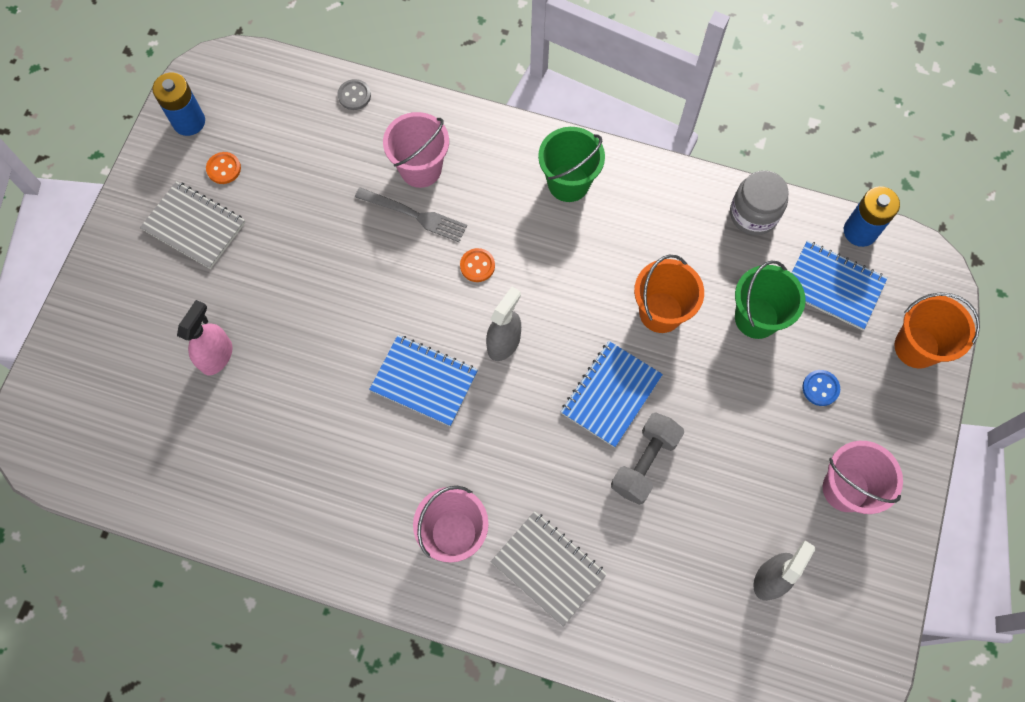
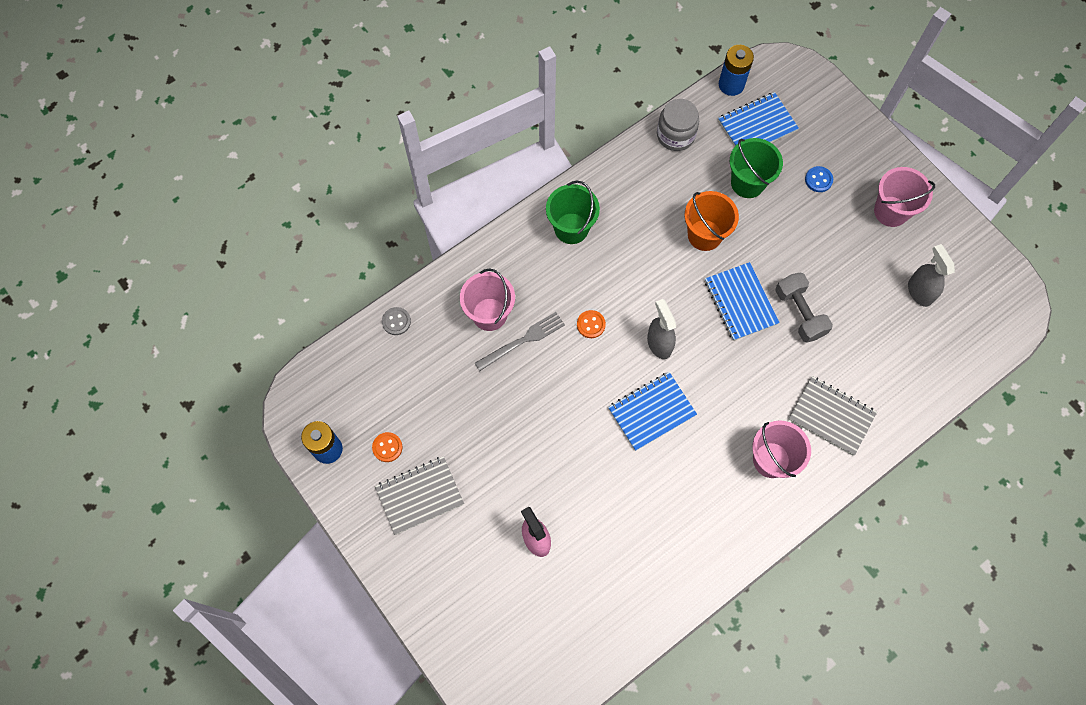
camera: 55 degrees left, 0 degrees up
(548, 568) = (831, 416): grey notebook -> grey notebook turned 45 degrees clockwise
(916, 347) = (828, 109): orange bucket -> none

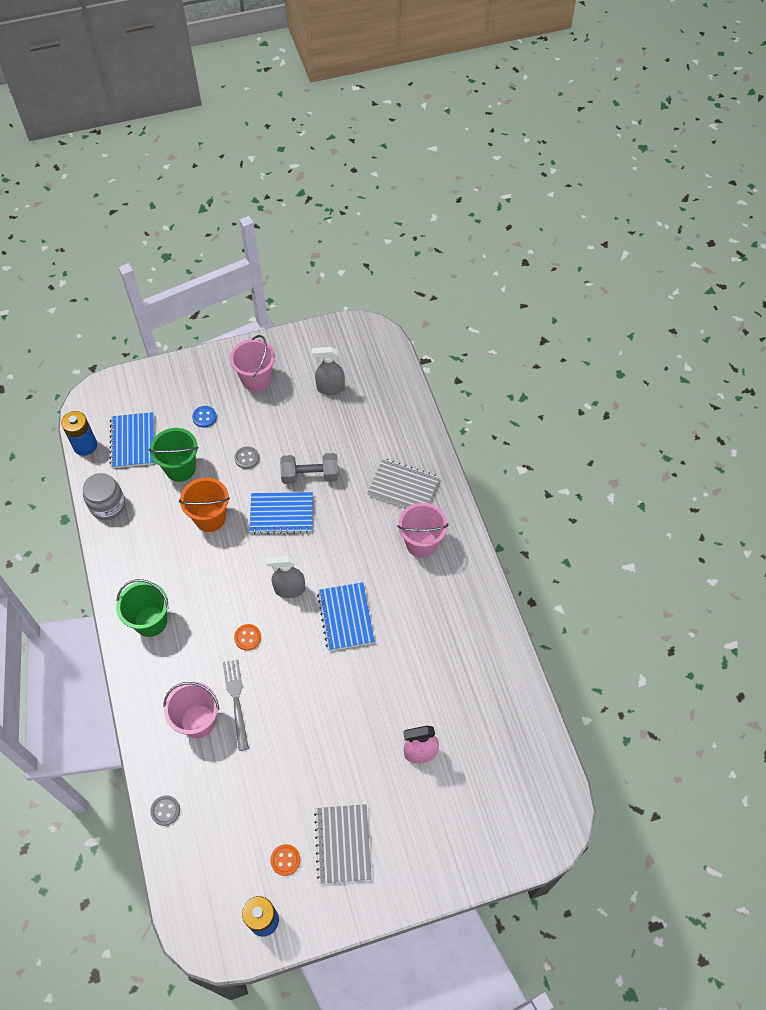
camera: 70 degrees left, 10 degrees down
(790, 241) = (247, 458): none -> grey button
(831, 416) = (403, 487): grey notebook -> grey notebook turned 60 degrees clockwise

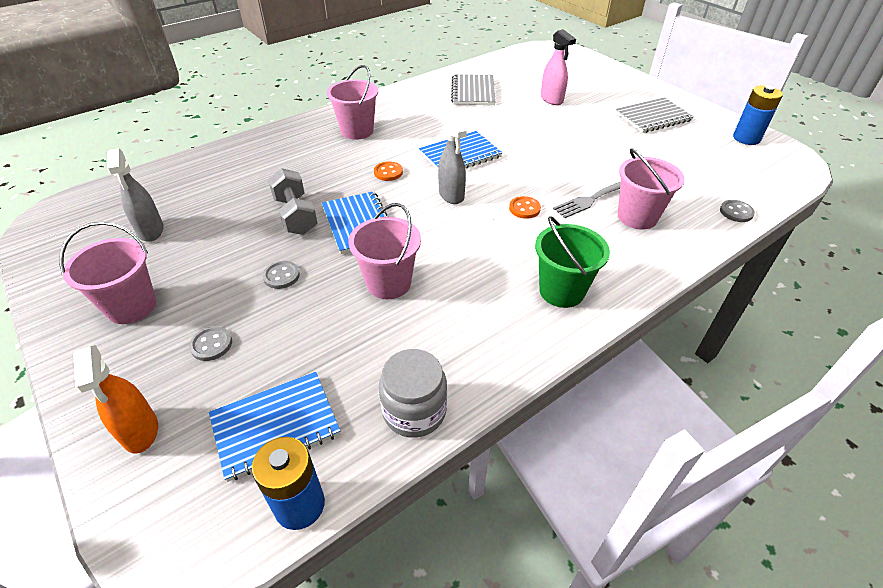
camera: 110 degrees left, 15 degrees down
(160, 385) = (140, 431): none -> orange spray bottle
(180, 468) = (316, 341): green bucket -> none
(204, 417) = (211, 344): blue button -> grey button
(210, 518) = (388, 283): orange bucket -> pink bucket
(285, 860) = (694, 139): orange button -> orange button (388, 172)
(403, 487) = (293, 151): grey notebook -> grey notebook (473, 92)

